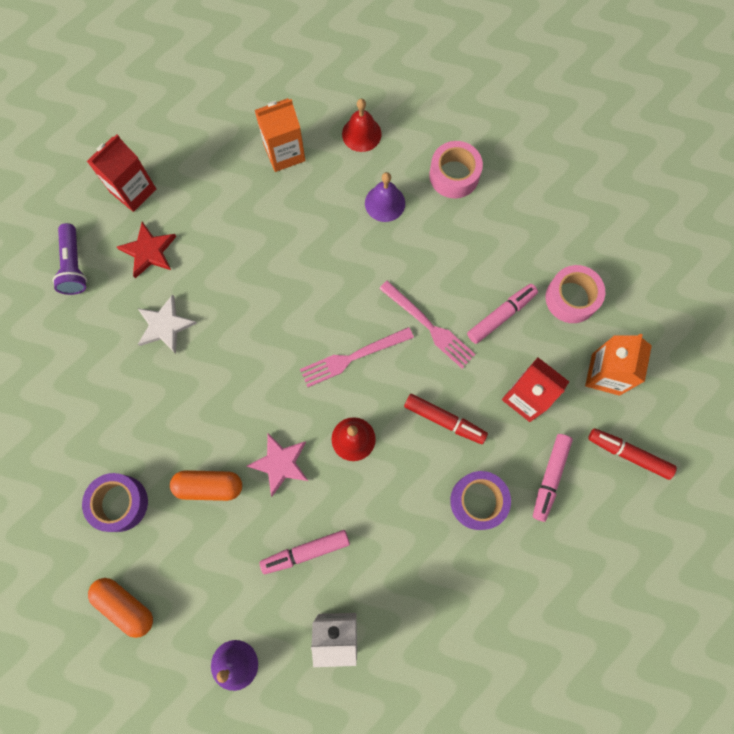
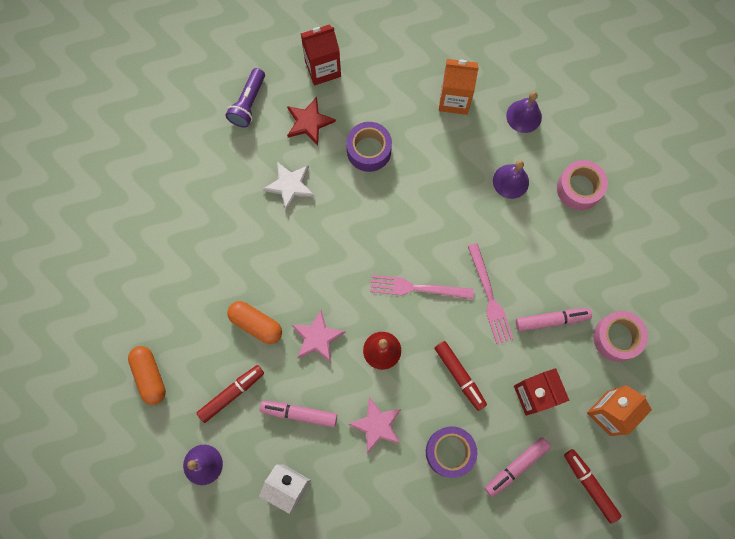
camera: 30 degrees right, 0 degrees up
(120, 503) = (186, 300): purple tape -> purple tape (369, 150)
(224, 573) = (232, 394): none -> red marker
(361, 134) = (524, 116): red bell -> purple bell
(391, 517) = (377, 425): none -> pink star

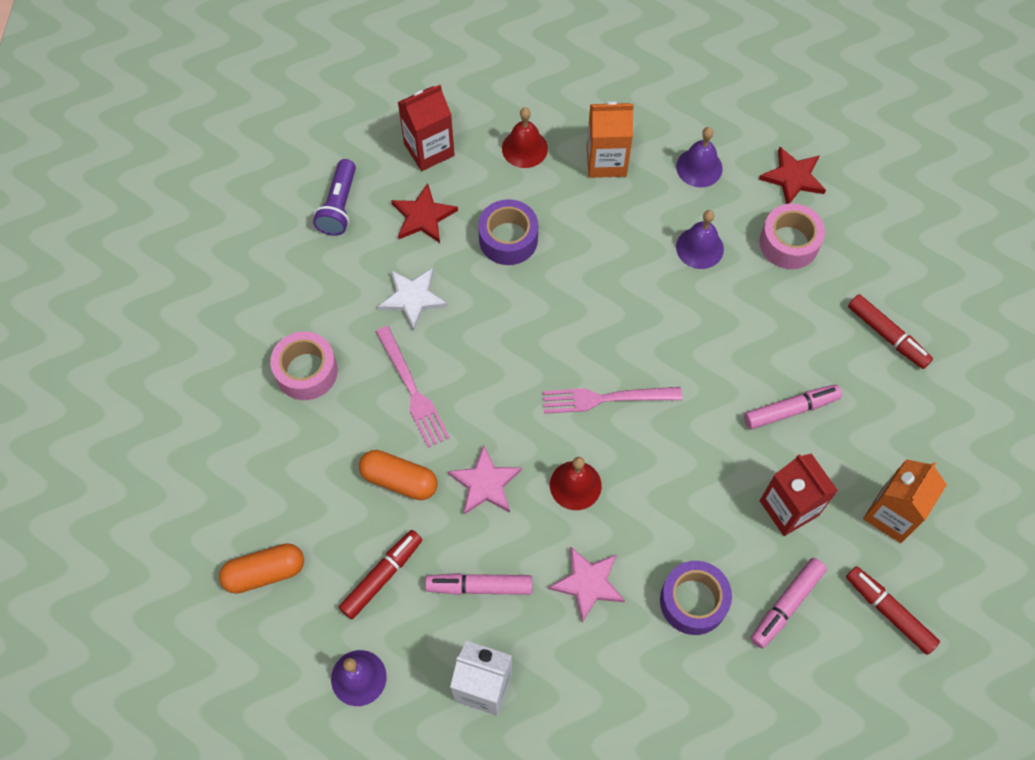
camera: 10 degrees left, 10 degrees down
(150, 376) = (265, 572): orange capsule -> orange capsule turned 75 degrees counterclockwise
(394, 79) = (524, 148): none -> red bell
(459, 376) = (685, 501): red marker -> red marker (887, 335)
(489, 297) = (703, 394): pink fork -> pink fork (412, 390)
(594, 136) = (793, 178): none -> red star
(616, 338) = (880, 418): pink tape -> pink tape (306, 371)

